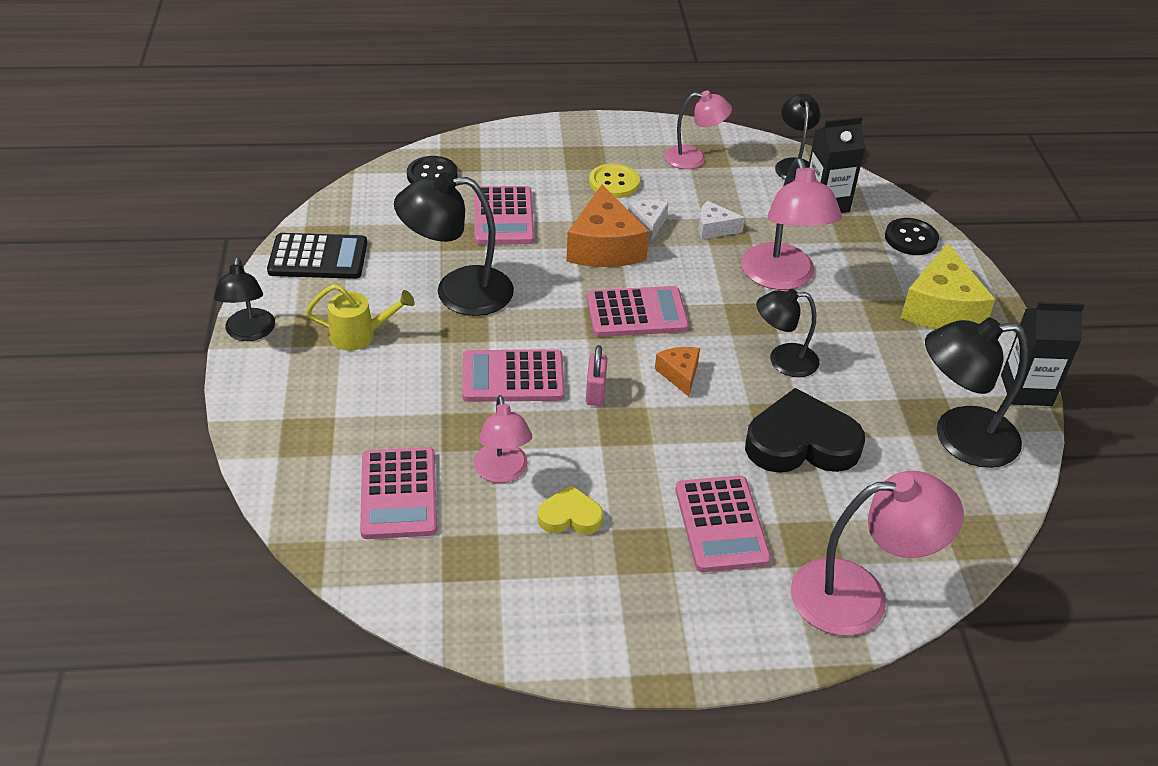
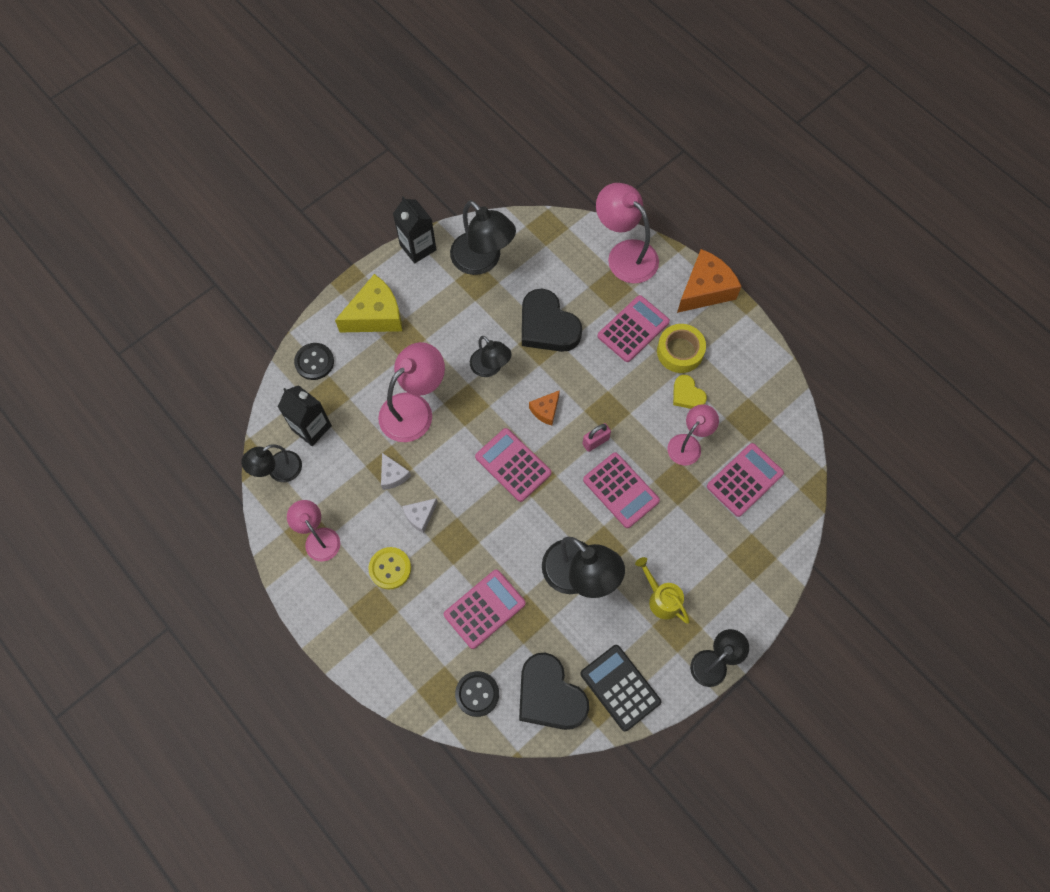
camera: 125 degrees left, 25 degrees up
(372, 213) = (550, 695): none -> black heart
(604, 247) = (465, 525): orange cheese -> orange cheese (705, 289)
(640, 551) = (680, 351): none -> yellow tape

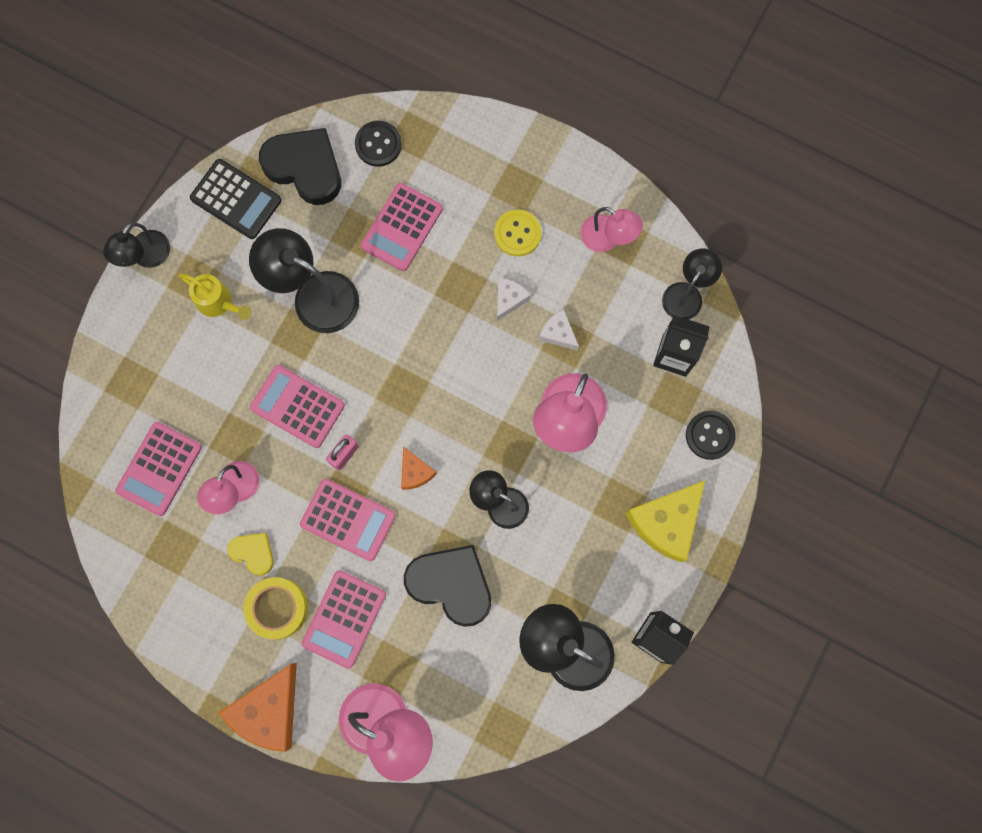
camera: 160 degrees right, 10 degrees up
(513, 465) = (429, 393): pink calculator -> pink calculator (348, 519)
(545, 410) = (415, 472): orange cheese -> orange cheese turned 135 degrees clockwise

